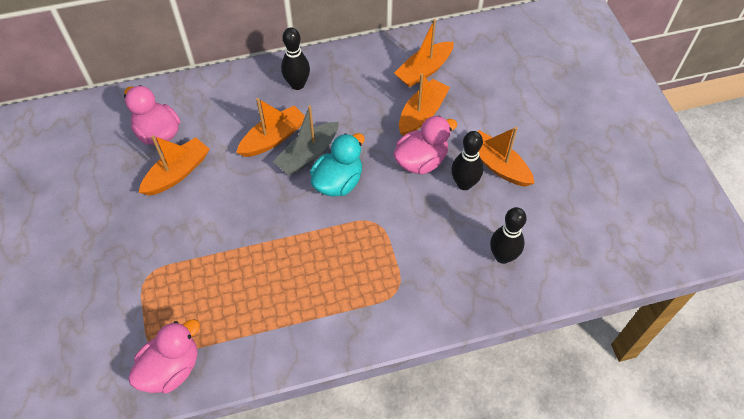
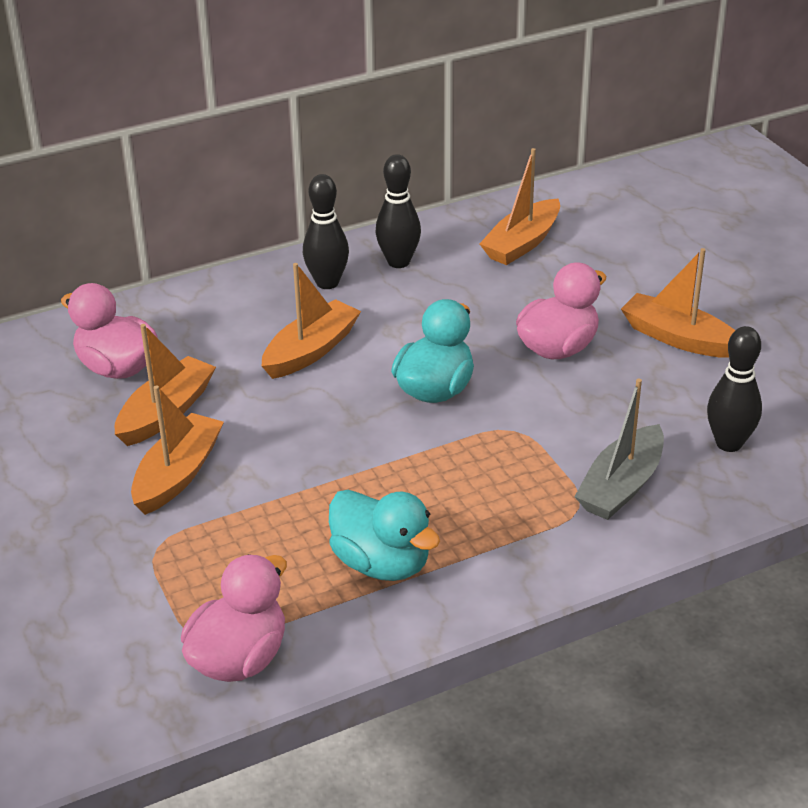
camera: 10 degrees left, 20 degrees down
(270, 312) = (382, 563): none -> turquoise duck
(308, 155) = (374, 363): grey boat -> grey boat (621, 486)
(422, 113) = (538, 293): orange boat -> orange boat (178, 474)
(464, 184) = (635, 366): black bowling pin -> black bowling pin (398, 262)

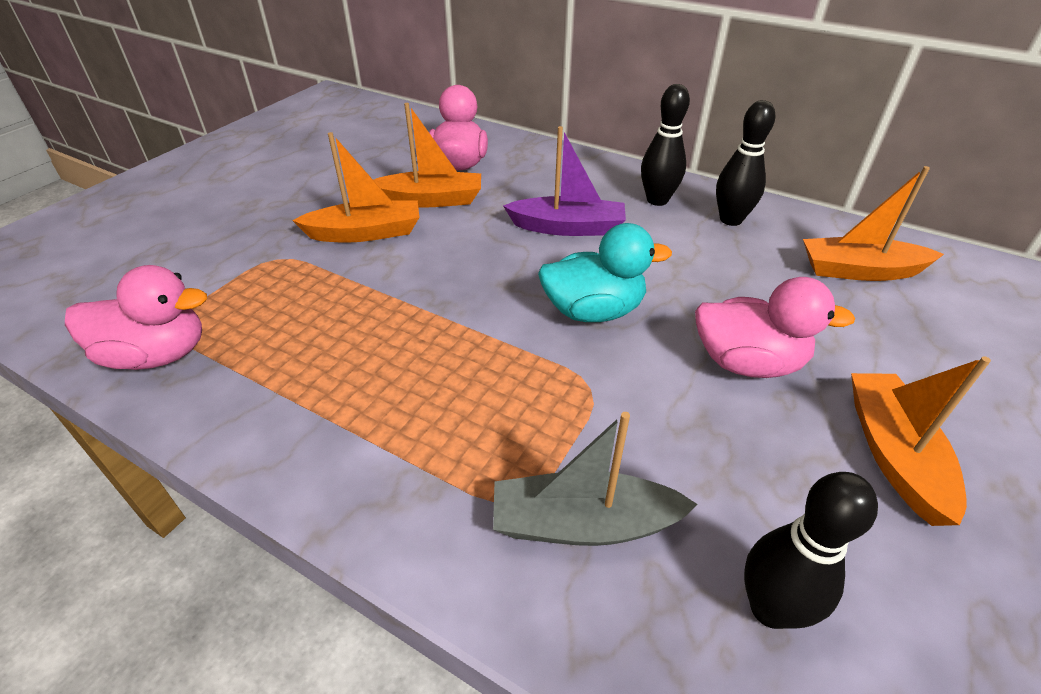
camera: 55 degrees right, 5 degrees up
(311, 350) = (568, 227): orange boat -> purple boat
(382, 563) = (326, 385): turquoise duck -> none

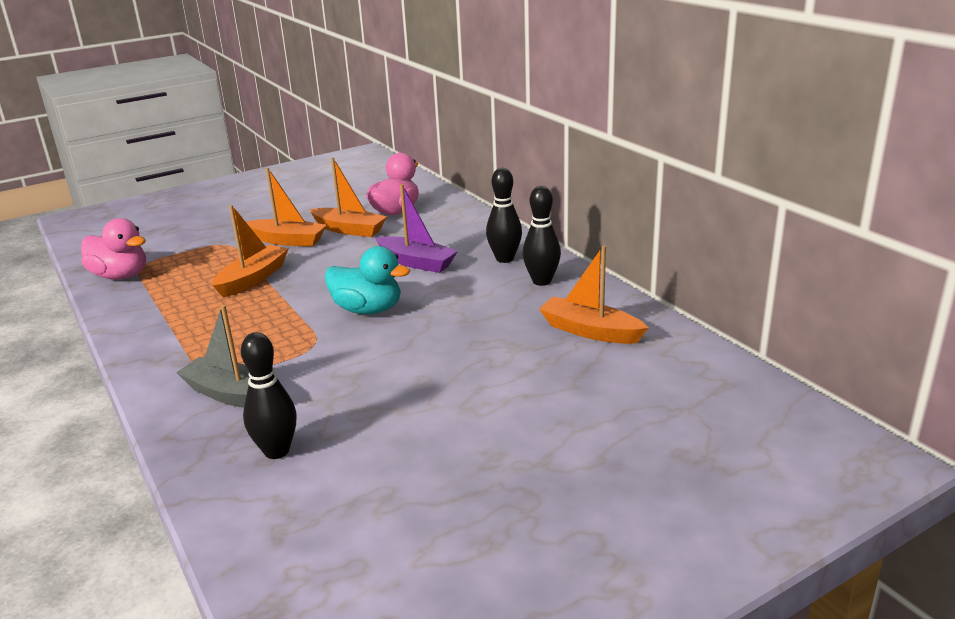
camera: 30 degrees right, 15 degrees down
(747, 362) = (425, 357): pink duck -> none
(893, 453) = (445, 420): orange boat -> orange boat (253, 279)

